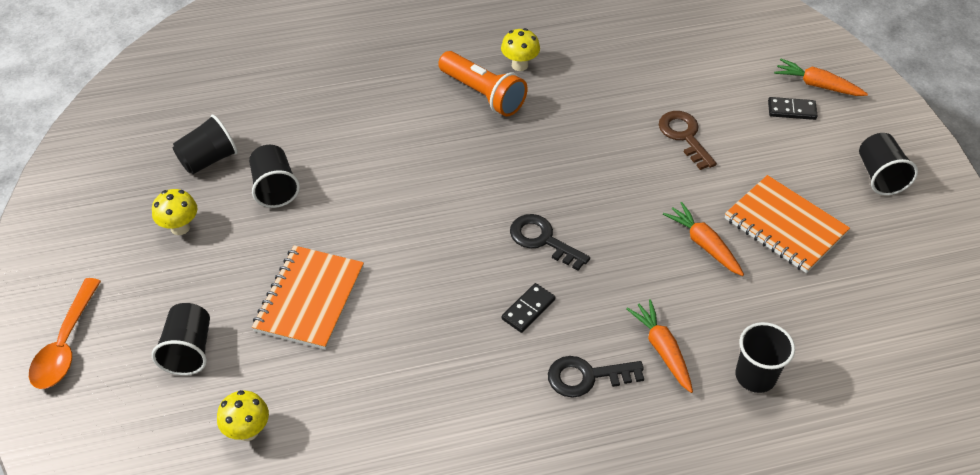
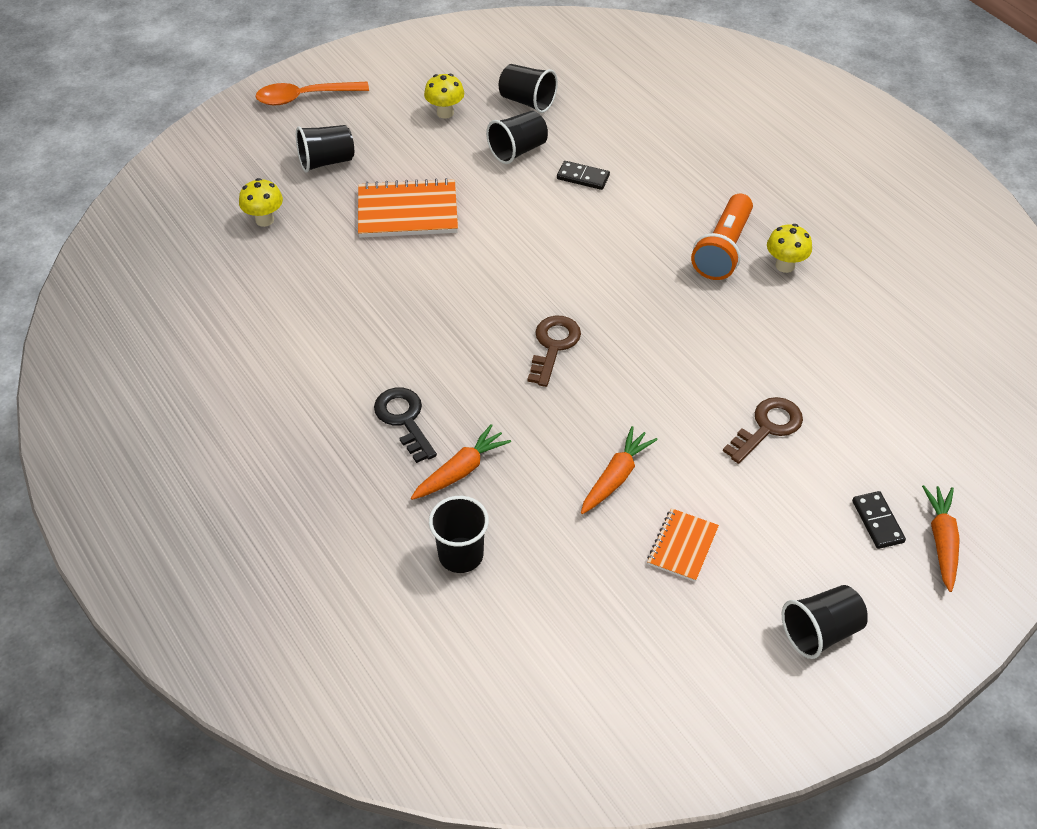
camera: 70 degrees right, 0 degrees up
(528, 309) = (463, 357): black domino -> black domino (583, 177)
(542, 240) = (553, 346): black key -> brown key
(785, 226) = (682, 546): orange notebook -> orange notebook, size x0.58

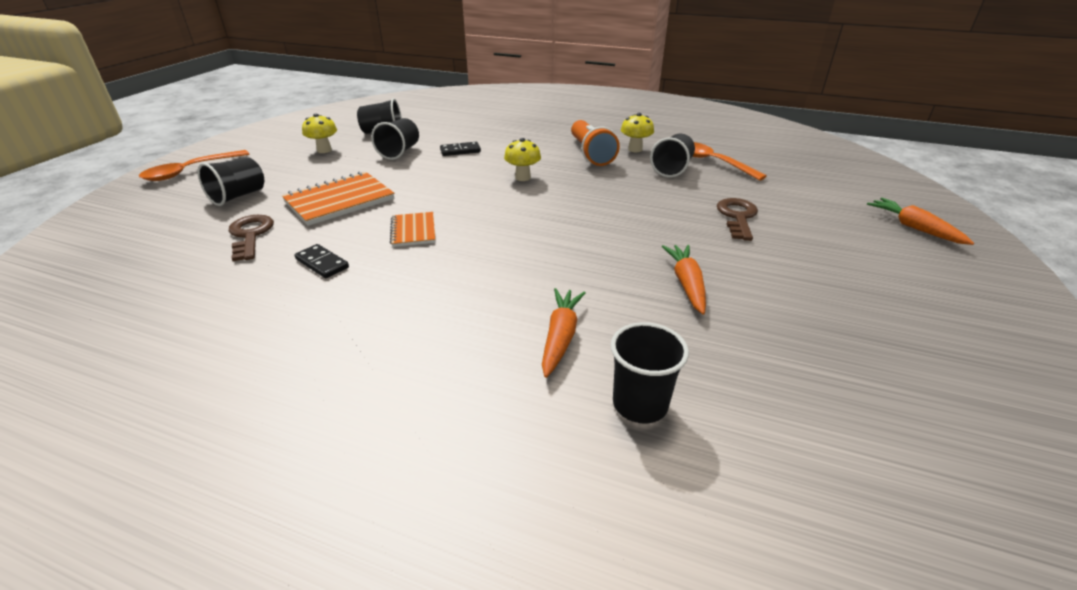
camera: 35 degrees left, 15 degrees down
(264, 220) = (198, 244): yellow mushroom -> yellow mushroom (523, 177)
(404, 420) = (466, 324): black key -> none
(553, 346) = (540, 230): brown key -> brown key (250, 235)
(682, 546) = (792, 303): orange notebook -> orange notebook (413, 231)
(820, 632) = (951, 308): black cup -> black cup (672, 169)
(851, 332) = (712, 162): none -> orange spoon
(877, 521) = (869, 234): black domino -> black domino (322, 263)

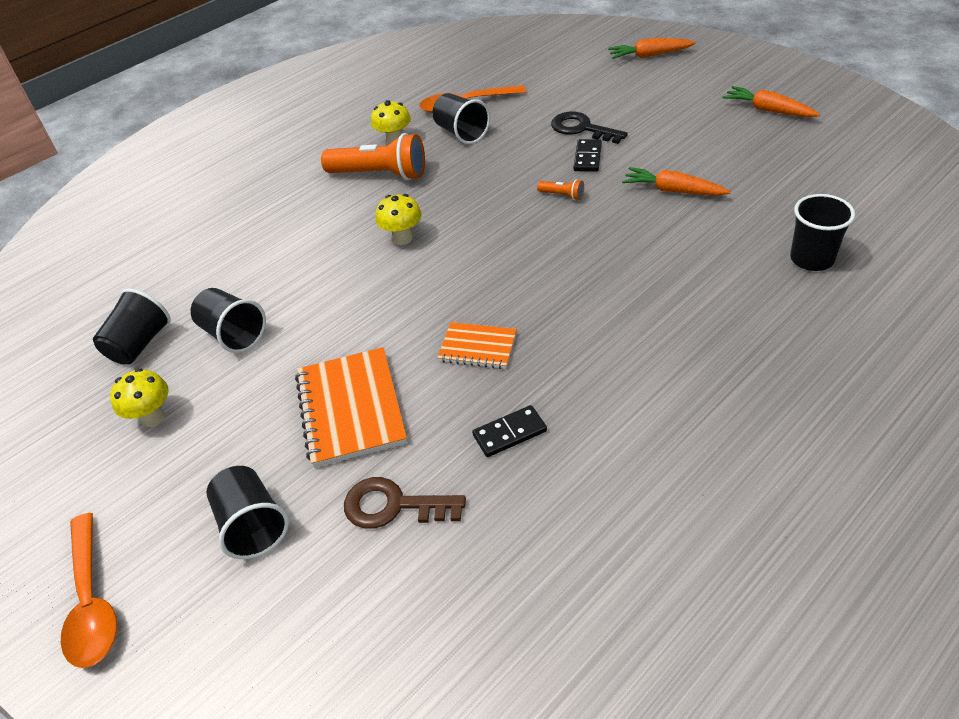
camera: 60 degrees left, 10 degrees up
(460, 151) = (281, 276): black domino -> black domino (587, 158)
(560, 337) = (718, 279): orange carrot -> orange carrot (768, 110)
(627, 227) = (562, 195): none -> orange flashlight
(737, 217) = (582, 128): brown key -> black key

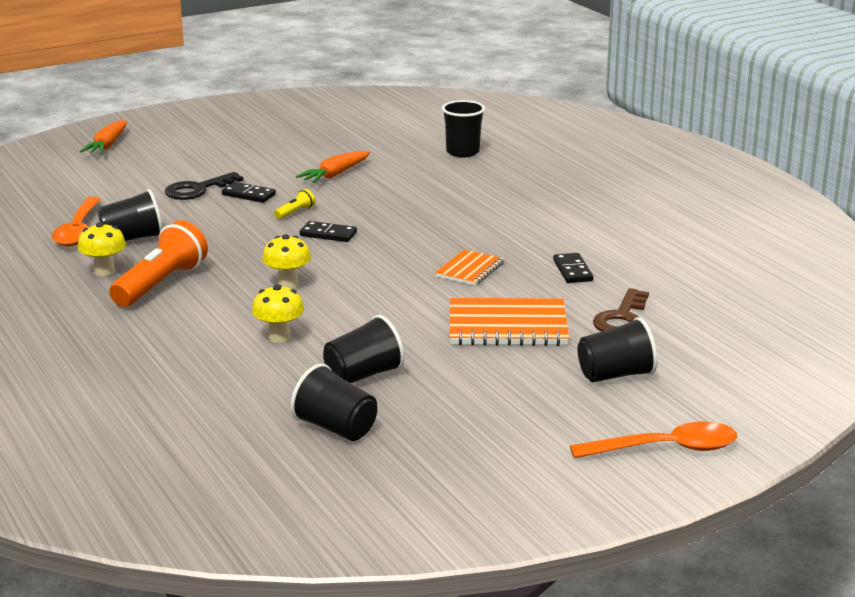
camera: 80 degrees left, 20 degrees down
(153, 417) = (456, 420): yellow mushroom -> yellow mushroom (279, 337)
(521, 229) = (328, 234): none -> black domino
(562, 195) = (295, 212): orange flashlight -> yellow flashlight
(768, 110) = (261, 125): orange carrot -> none

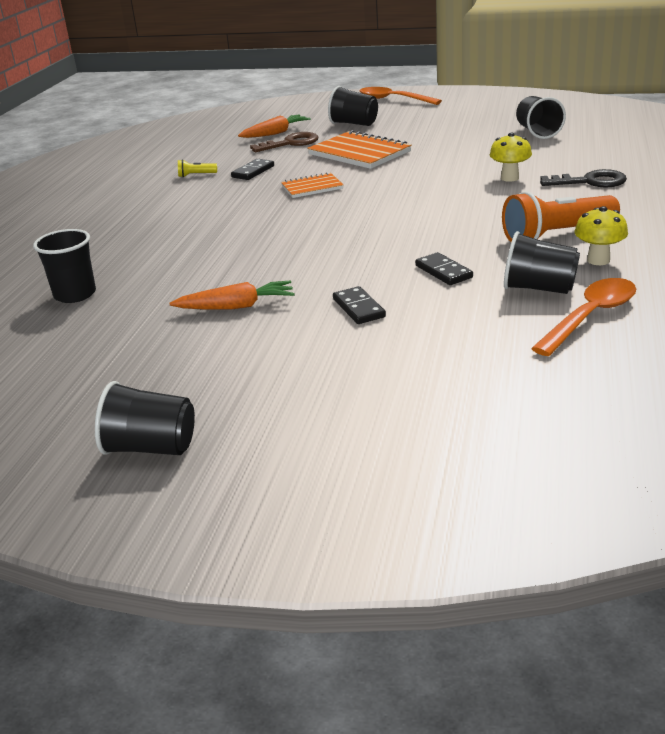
camera: 135 degrees left, 5 degrees up
(107, 145) = (419, 479): orange carrot -> orange carrot (275, 133)
(197, 190) = (400, 334): black key -> black key (590, 182)
(287, 284) = (453, 210): yellow mushroom -> none
(295, 212) = (348, 272): yellow flashlight -> yellow flashlight (196, 175)
(328, 234) = (357, 241): black domino -> black domino (443, 271)
(363, 375) = (486, 149): black cup -> black cup (151, 448)

